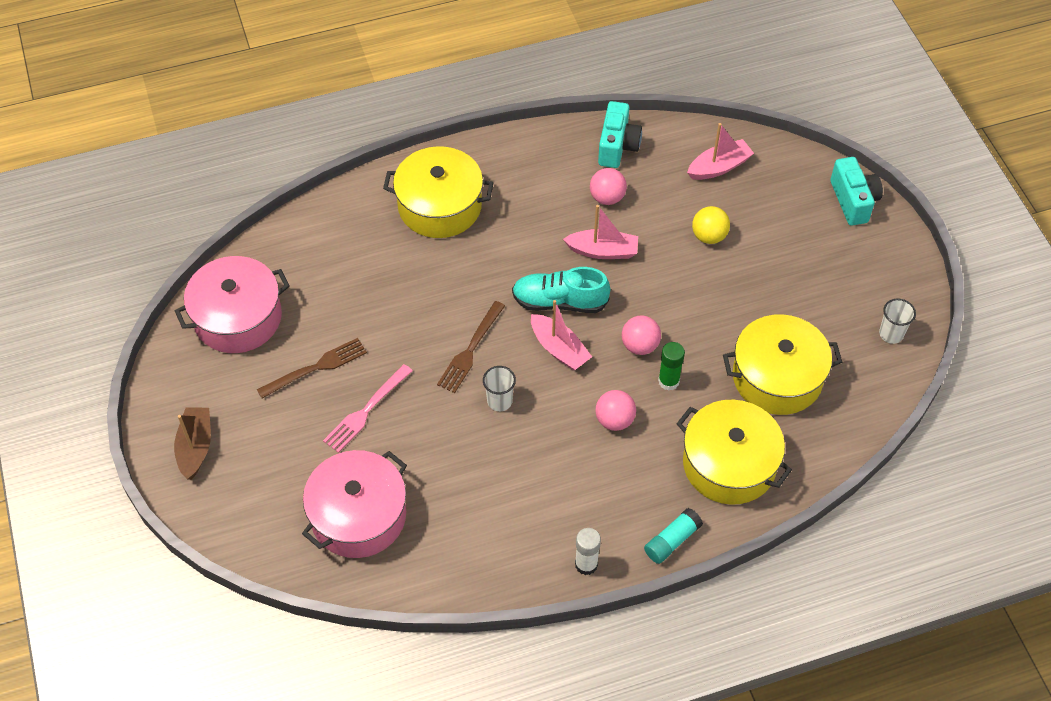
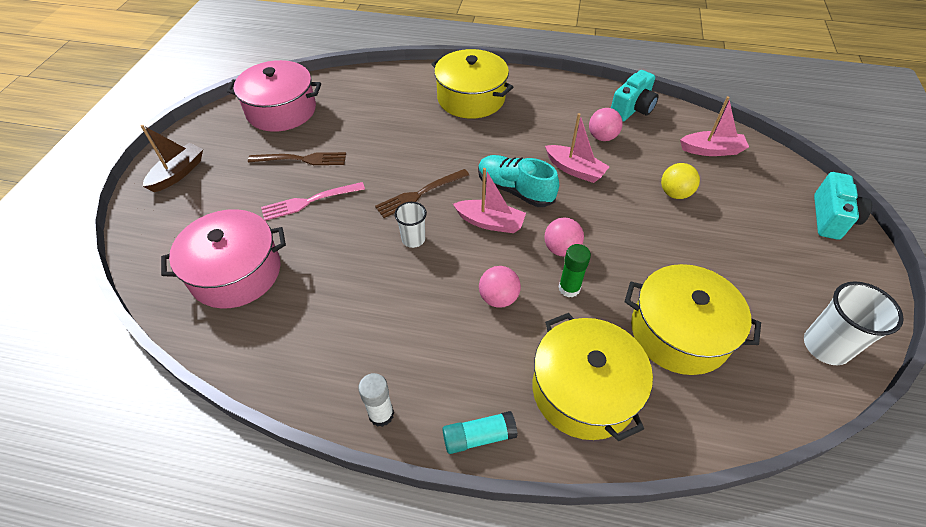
camera: 30 degrees right, 5 degrees down
(559, 349) = (490, 222): pink boat -> pink boat turned 60 degrees counterclockwise
(891, 334) = (826, 346): white cup -> white cup, size x1.62

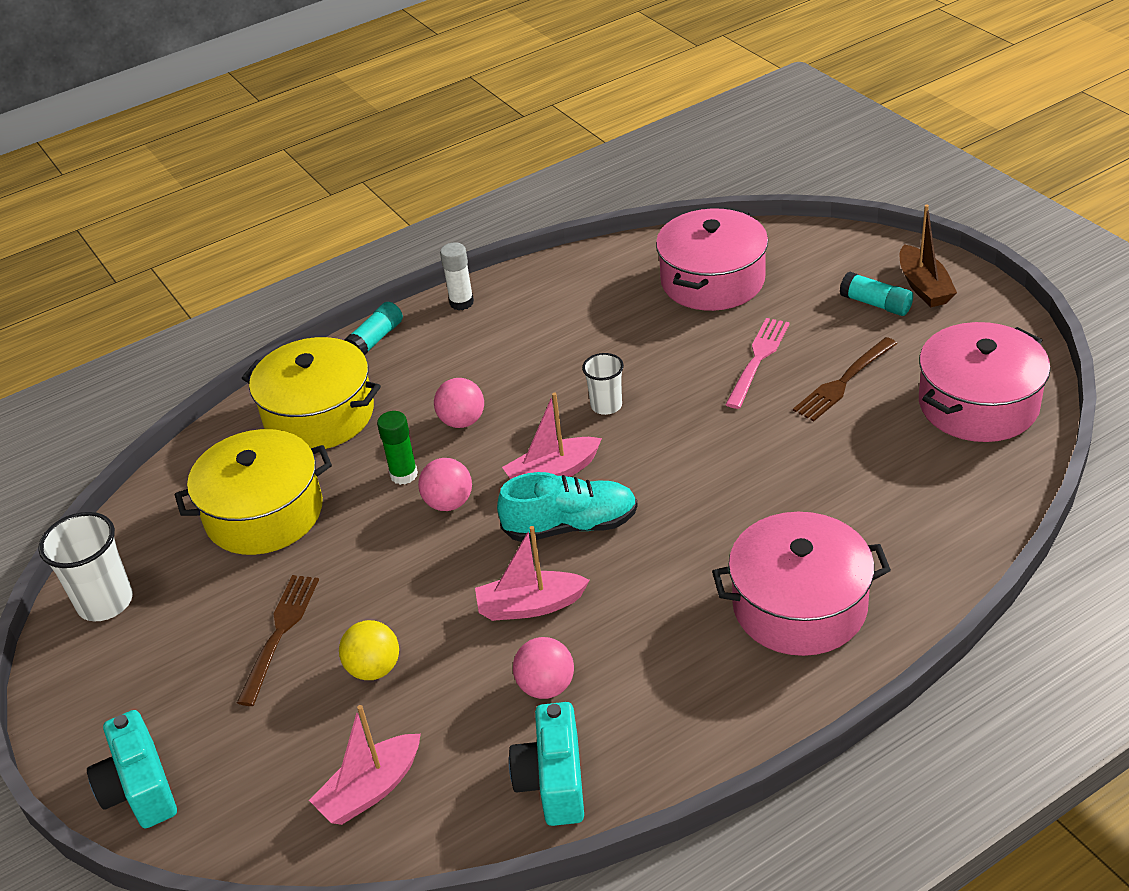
camera: 140 degrees right, 10 degrees down
(212, 183) = (876, 304): none -> turquoise glue stick
(420, 194) = (665, 445): brown fork -> brown fork (279, 633)
(471, 98) = (799, 605): yellow pot -> pink pot

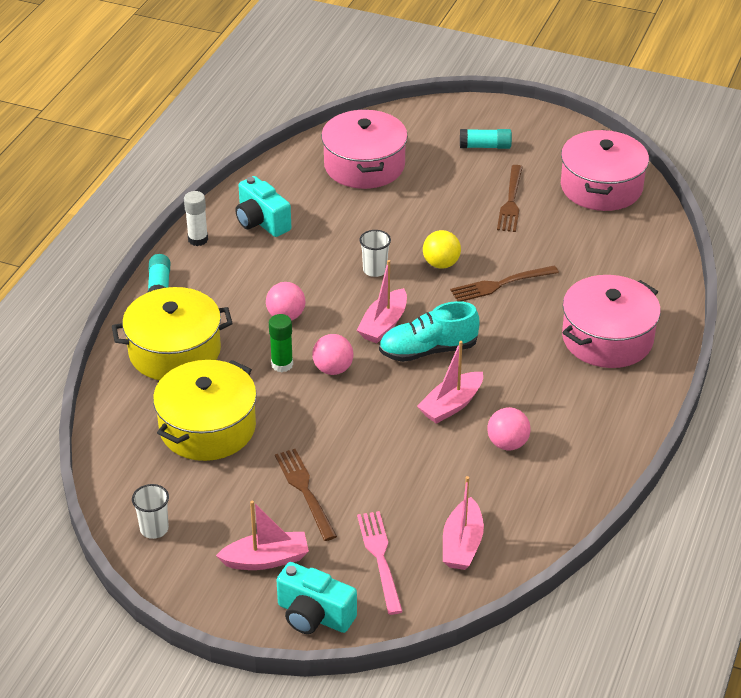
camera: 40 degrees left, 0 degrees up
(105, 602) = (154, 529): white cup -> white cup, size x0.62
(164, 694) = (266, 559): none -> pink boat
(374, 669) = (391, 482): yellow ball -> yellow ball (441, 264)
(553, 781) = (563, 489): turquoise camera -> turquoise camera (261, 222)
(571, 526) = (428, 350): turquoise shoe -> turquoise shoe turned 150 degrees counterclockwise
(732, 480) = (500, 284): none -> brown fork
(758, 359) = (444, 206): pink fork -> pink fork (380, 558)
(923, 286) = (504, 126): brown boat -> none

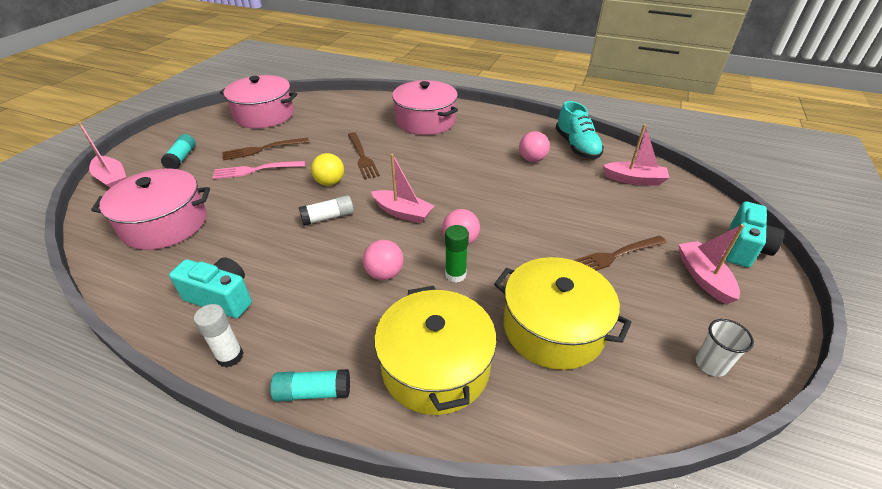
camera: 90 degrees left, 0 degrees up
(261, 222) = (221, 298): turquoise camera -> turquoise camera turned 120 degrees counterclockwise
(375, 270) = (328, 217): white cup -> white glue stick
(380, 558) = (667, 215): pink fork -> pink fork (256, 170)
(428, 350) = (436, 190): turquoise shoe -> turquoise shoe (576, 146)
(451, 405) = (497, 181): pink boat -> pink boat (112, 179)
(511, 201) = (263, 149): brown fork -> brown fork turned 150 degrees clockwise

